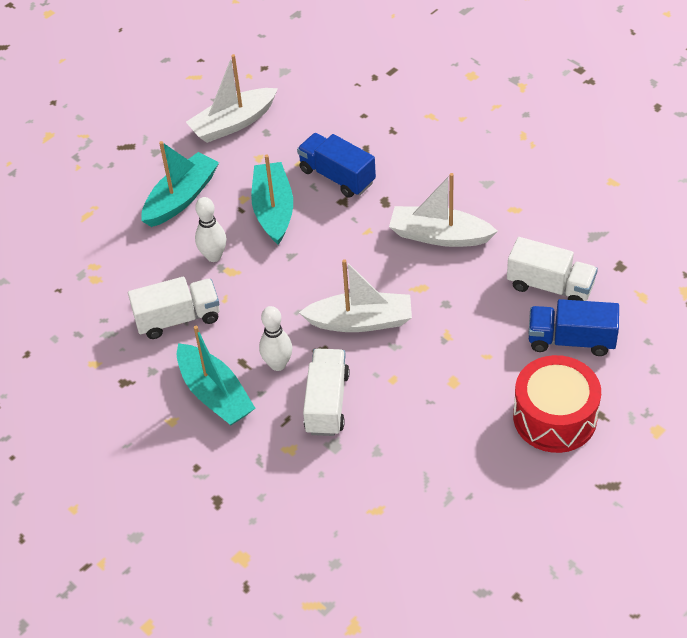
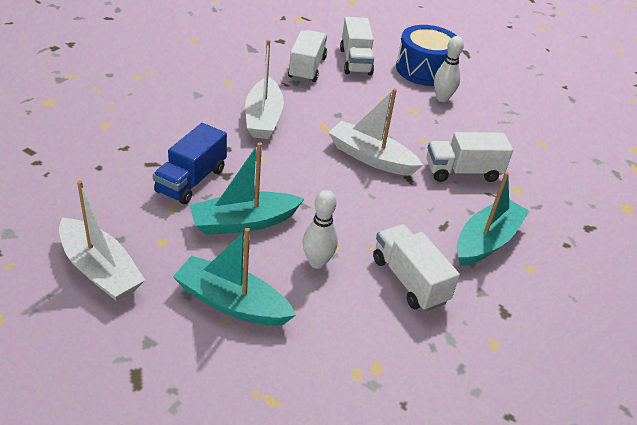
camera: 110 degrees left, 10 degrees down
(278, 364) = (436, 203): white bowling pin -> white bowling pin (442, 98)
(360, 321) = (371, 158): white boat -> white boat turned 45 degrees counterclockwise
(555, 417) = (424, 70): red drum -> blue drum
(571, 340) = (355, 61): blue truck -> white truck

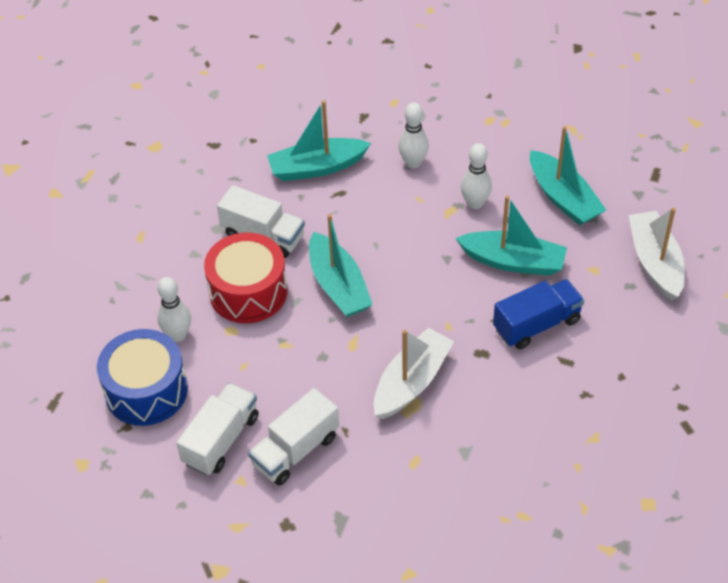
camera: 140 degrees left, 10 degrees up
(371, 158) = (338, 285): white boat -> turquoise boat
(409, 280) = (413, 163): white truck -> white bowling pin
(429, 134) = (248, 292): none -> red drum

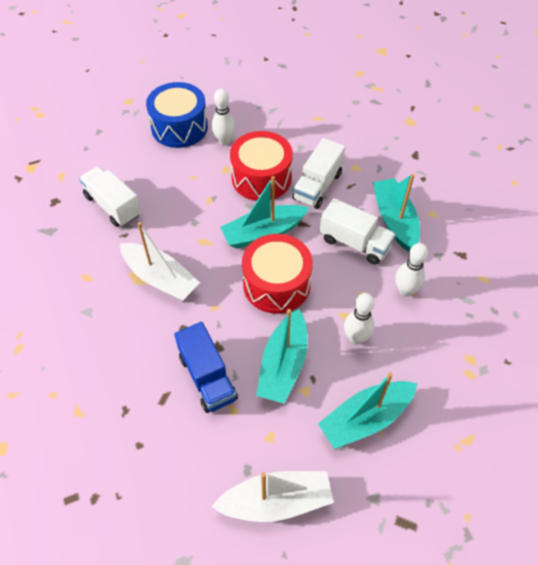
camera: 90 degrees right, 5 degrees up
(221, 440) = (131, 166): white truck -> white truck (355, 243)
(412, 270) = (276, 284): none -> red drum

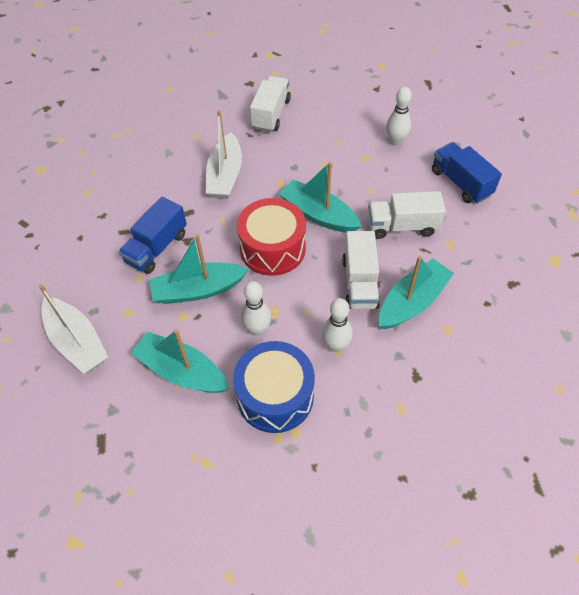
camera: 60 degrees right, 0 degrees up
(179, 127) = (383, 108): blue drum -> blue drum (275, 396)
(261, 178) = (376, 184): red drum -> none
(301, 128) = (460, 183): none -> blue truck

